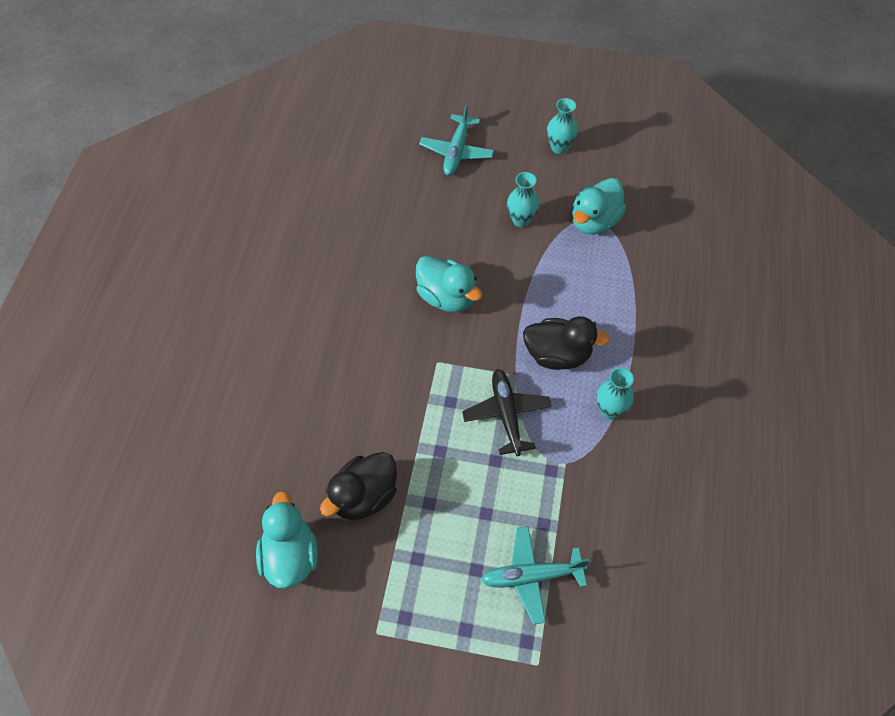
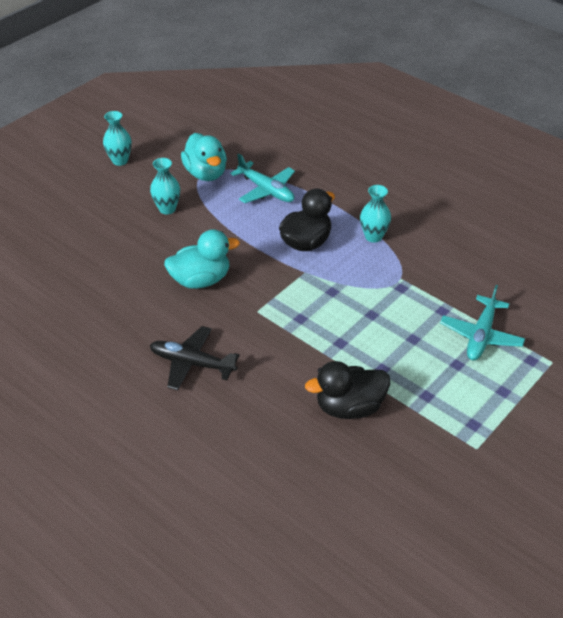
camera: 60 degrees left, 15 degrees down
(290, 556) = (373, 480): turquoise duck -> none
(364, 497) = (349, 407): black duck -> black duck turned 90 degrees clockwise
(456, 151) = (63, 215): turquoise plane -> turquoise plane (266, 190)
(506, 414) = (336, 291): black plane -> black plane (192, 363)

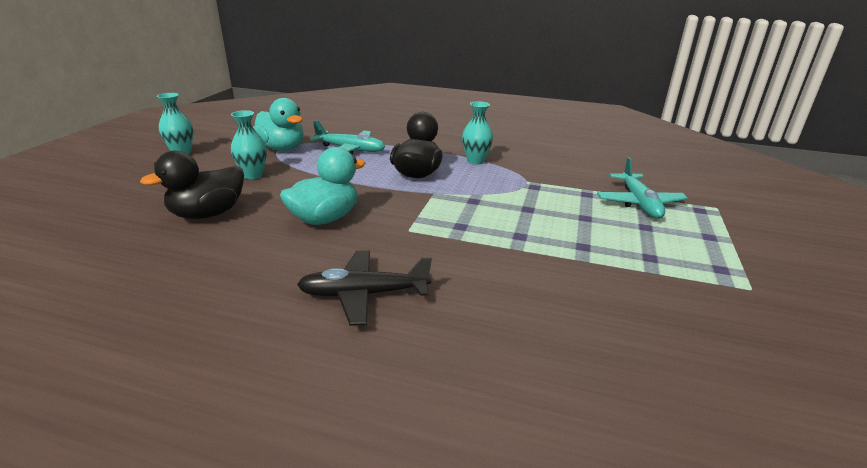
camera: 25 degrees left, 15 degrees down
(349, 407) = (587, 288): black duck -> black duck (208, 214)

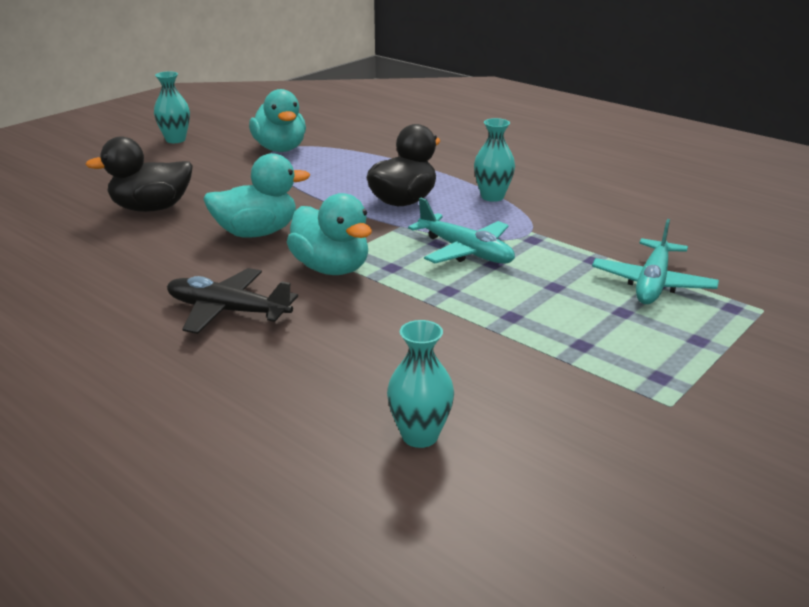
camera: 25 degrees right, 0 degrees up
(253, 175) = (225, 175): turquoise vase -> turquoise vase (420, 436)
(350, 149) = (354, 161): turquoise plane -> turquoise plane (465, 251)
(415, 237) = (331, 268): none -> turquoise duck

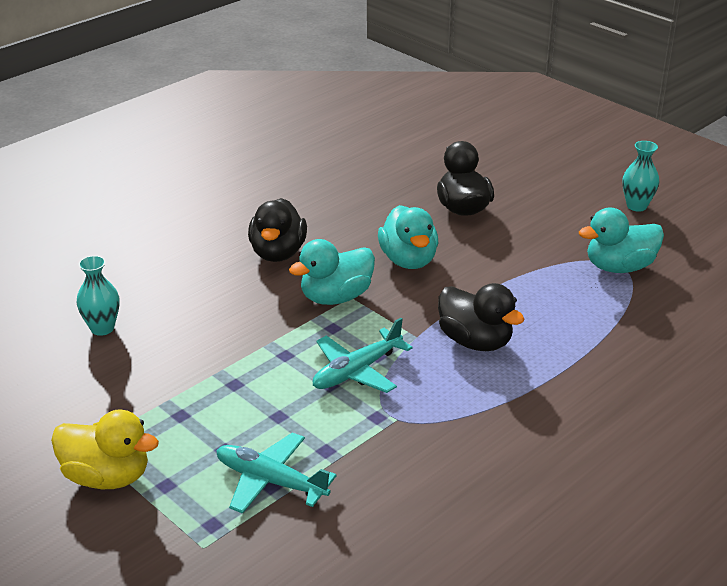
camera: 95 degrees right, 5 degrees up
(228, 311) = (278, 253): black plane -> black duck
(492, 197) = (487, 403): turquoise vase -> none
(713, 380) = (107, 477): none -> yellow duck

